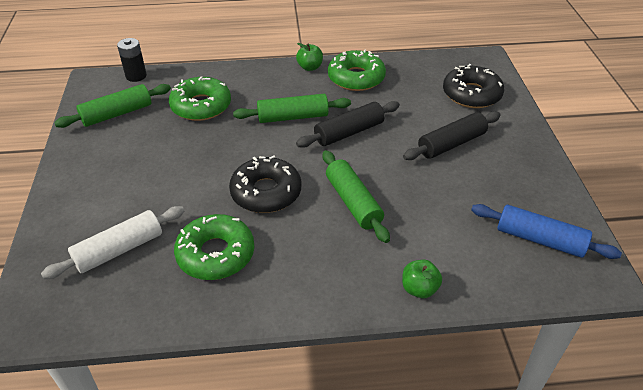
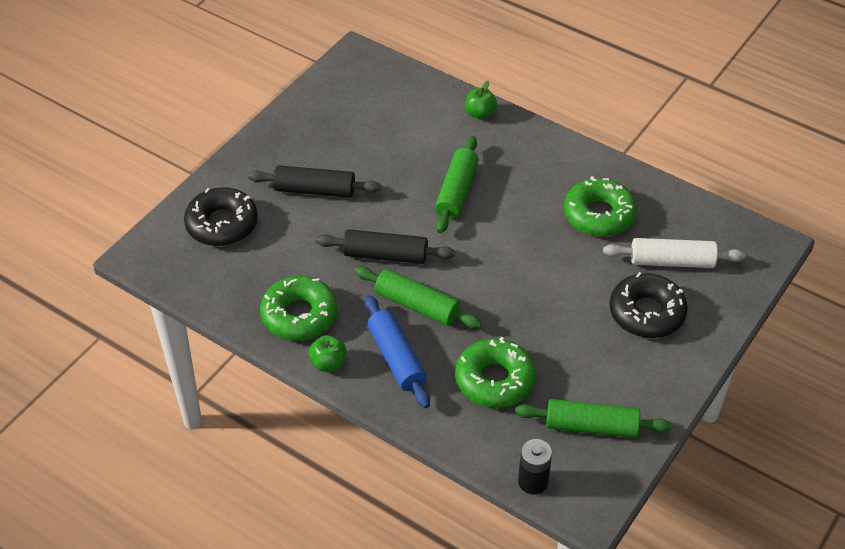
camera: 140 degrees left, 5 degrees up
(266, 192) = (517, 241): black donut -> black donut (647, 313)
(540, 239) = (361, 92): blue rolling pin -> blue rolling pin (396, 358)

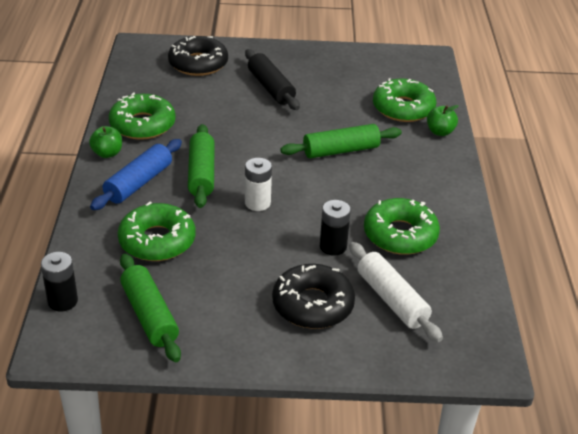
camera: 55 degrees right, 10 degrees down
(385, 255) = (239, 141): black rolling pin -> none
(425, 117) = (403, 108): none -> green donut
(490, 286) = (257, 203): none -> white battery
(584, 264) = (333, 246): none -> black battery

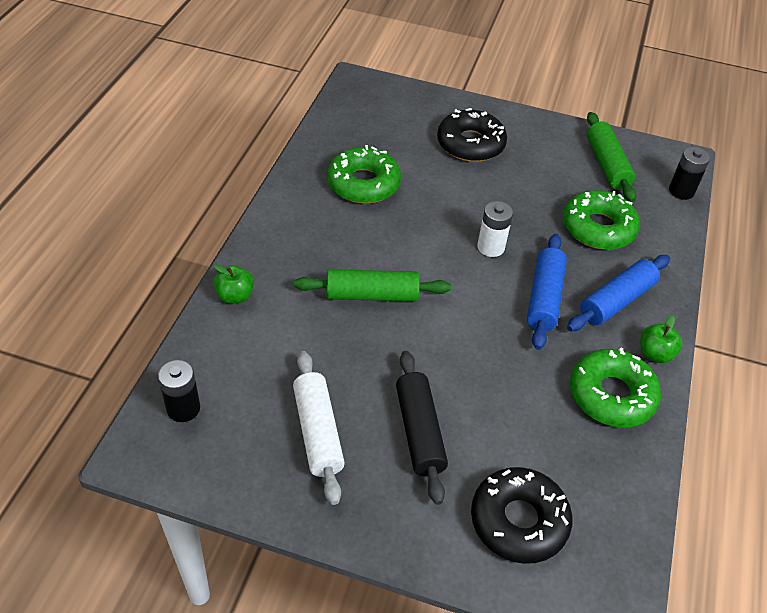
camera: 165 degrees left, 10 degrees up
(201, 174) = (544, 298): green rolling pin -> blue rolling pin
(333, 246) = (432, 186): black battery -> black battery (183, 408)
(391, 299) = (403, 134): white rolling pin -> white rolling pin (318, 432)
(403, 108) = (254, 346): green donut -> none

